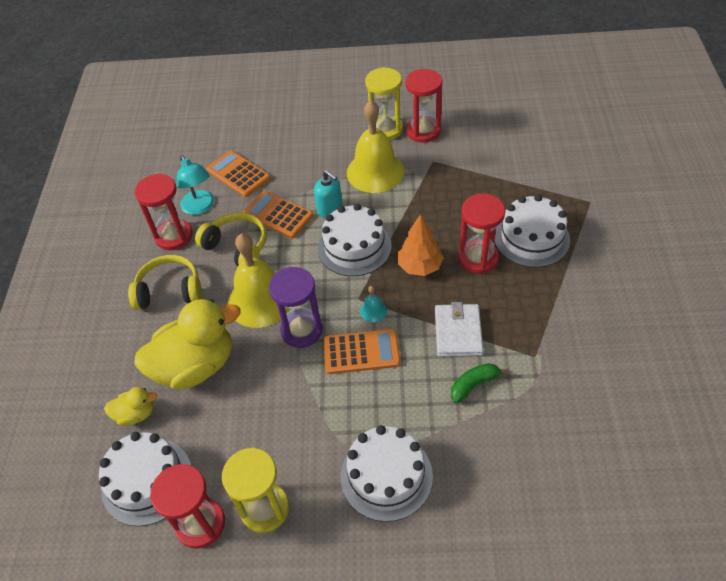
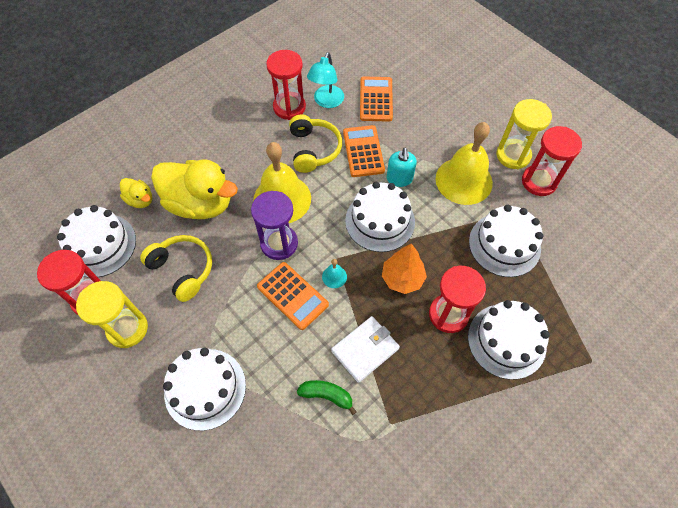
camera: 45 degrees right, 10 degrees up
(169, 291) = (244, 141): yellow headphones -> yellow headphones (182, 270)
(454, 186) = (504, 244): none -> white cake

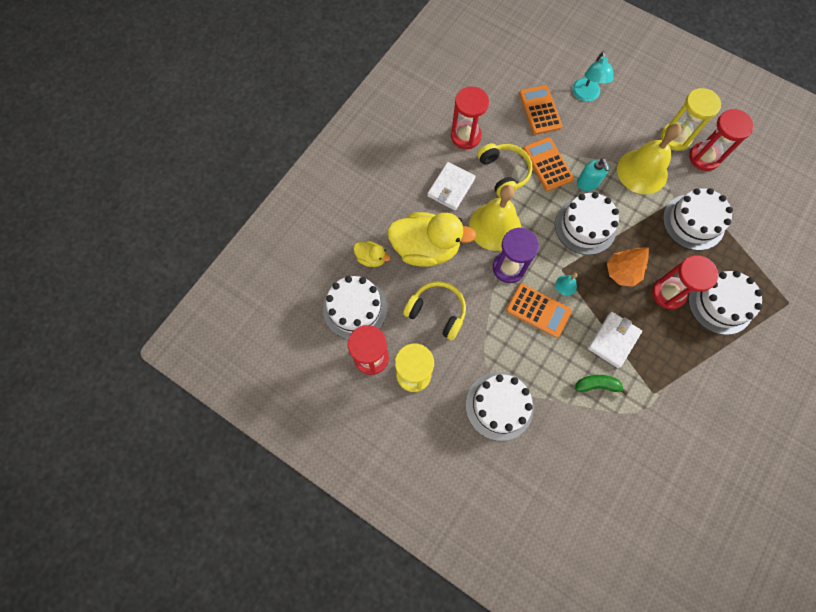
camera: 15 degrees left, 10 degrees up
(253, 151) = (451, 187): none -> white wallet
(326, 102) = (497, 123): turquoise lamp -> turquoise lamp (586, 95)

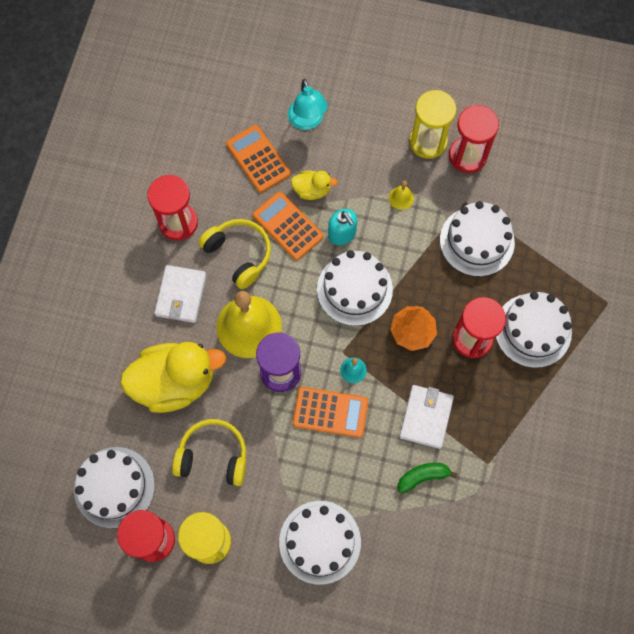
camera: 20 degrees left, 0 degrees up
(371, 258) = (113, 418): yellow duck -> yellow duck (312, 190)
(642, 171) = (401, 198): yellow bell -> yellow bell, size x0.40

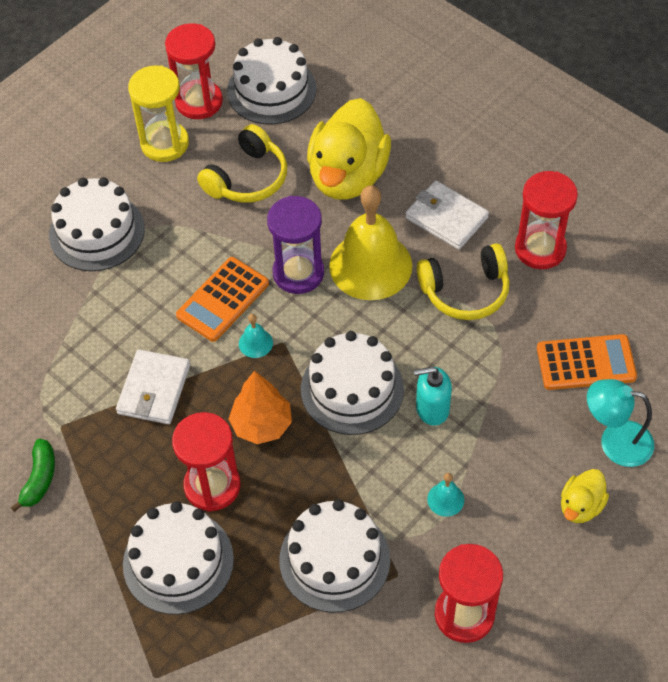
camera: 120 degrees right, 15 degrees down
(288, 226) = (475, 355): orange calculator -> none
(312, 190) = (510, 403): yellow duck -> yellow duck (580, 506)
(401, 198) = (445, 499): yellow bell -> turquoise bell
(423, 476) = (93, 354): green banana -> green banana (39, 479)
(426, 417) = (154, 389): white wallet -> white wallet turned 60 degrees clockwise
(428, 142) = (512, 574): yellow hourglass -> none

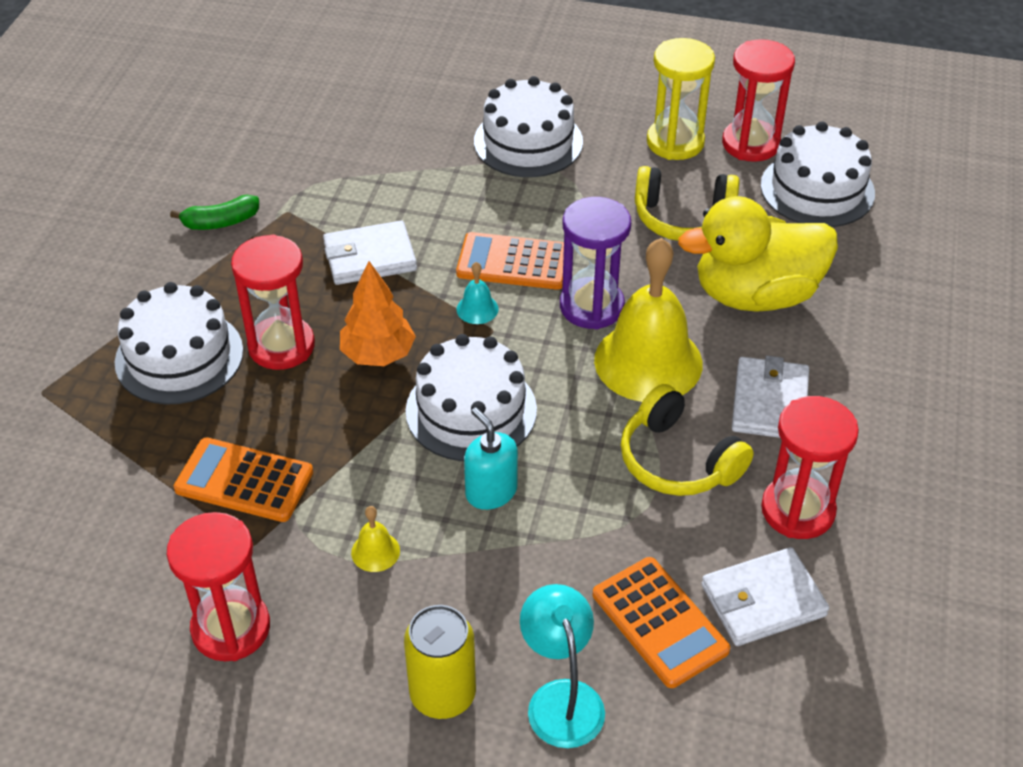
camera: 60 degrees right, 10 degrees down
(334, 559) = (244, 481): white cake -> orange calculator
(445, 499) = (375, 551): turquoise bell -> yellow bell
(580, 506) = (443, 694): yellow duck -> yellow can
(597, 301) = (763, 600): none -> white wallet

